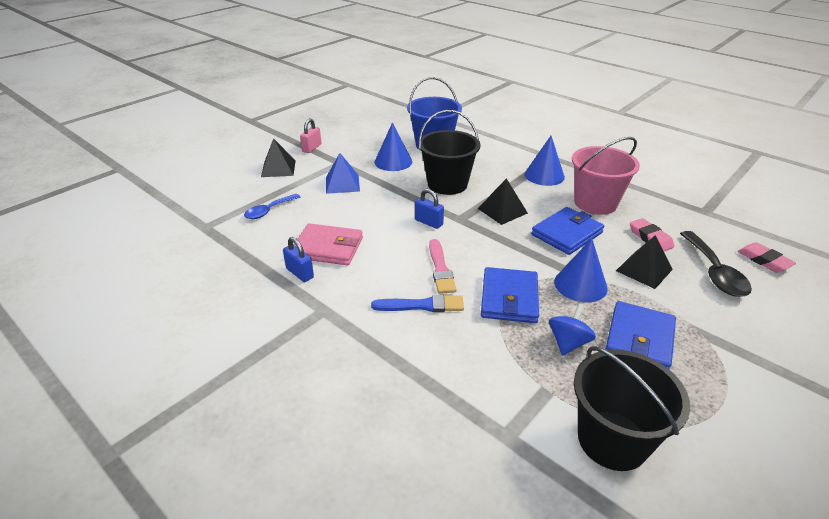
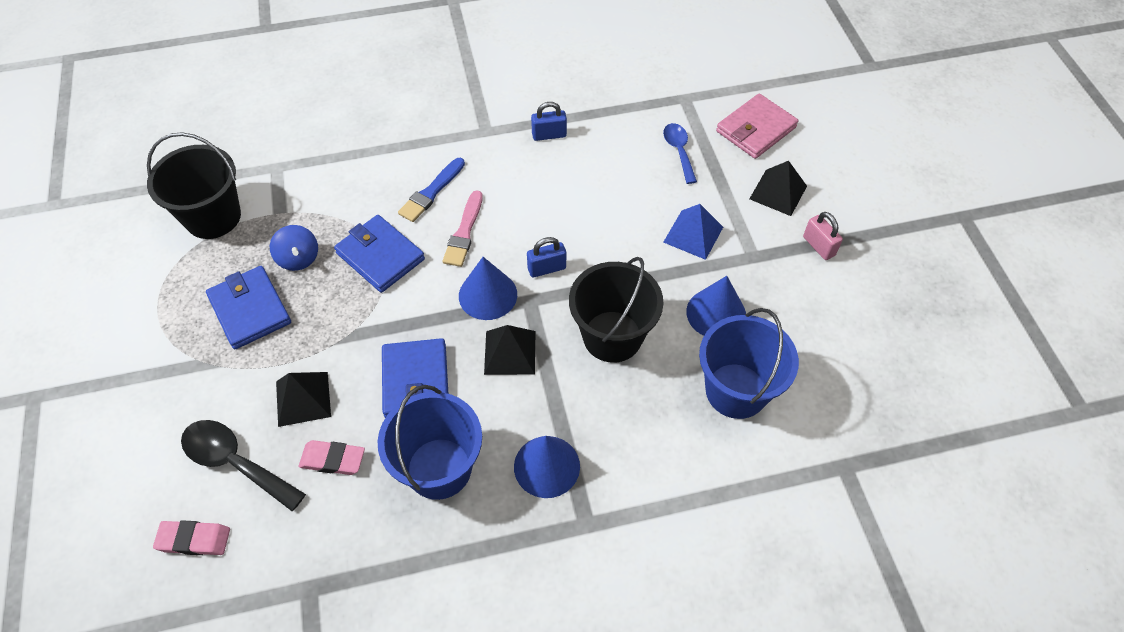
camera: 125 degrees right, 20 degrees up
(328, 248) = (571, 168): pink wallet -> pink wallet (756, 129)
(440, 269) = (464, 232): pink brush -> pink brush turned 105 degrees counterclockwise
(580, 285) = (341, 324): blue cone -> blue cone (488, 295)
(595, 203) = (439, 468): pink bucket -> blue bucket

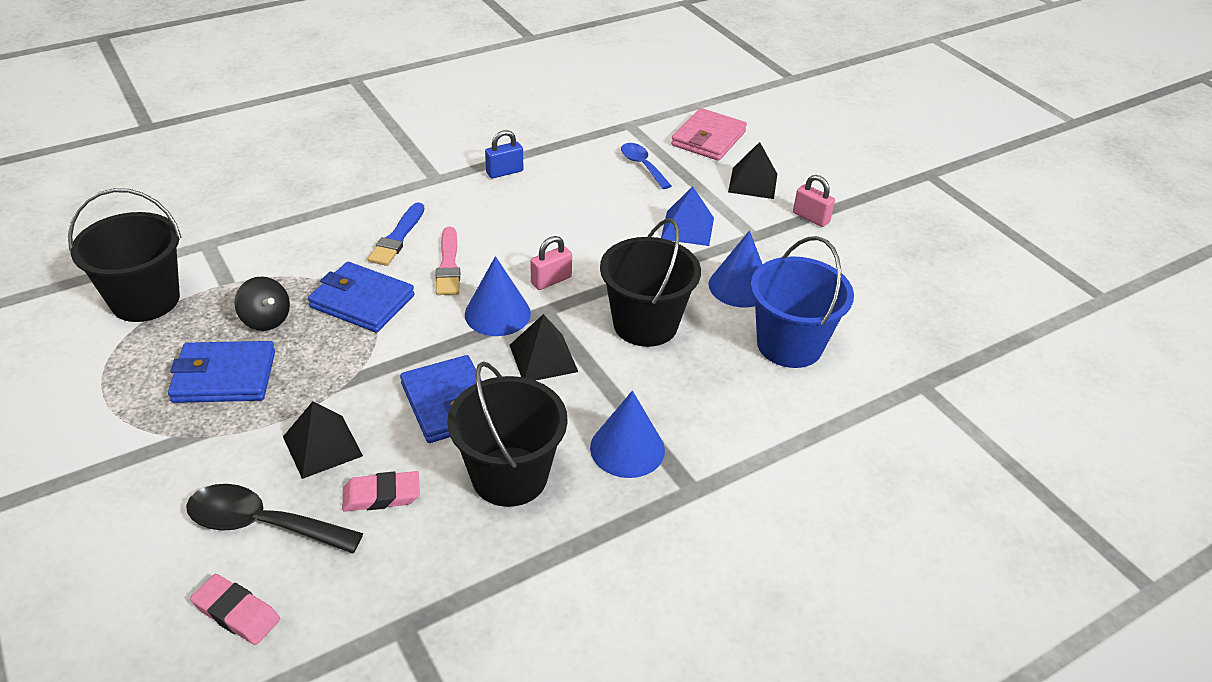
camera: 20 degrees left, 15 degrees down
(194, 539) = (237, 613): pink eraser -> pink eraser turned 45 degrees clockwise
(250, 310) = (224, 376): blue wallet -> blue wallet turned 45 degrees counterclockwise
(298, 258) = (266, 320): blue spinning top -> black spinning top
(439, 468) = (509, 476): blue bucket -> black bucket
(547, 268) = (551, 280): blue padlock -> pink padlock

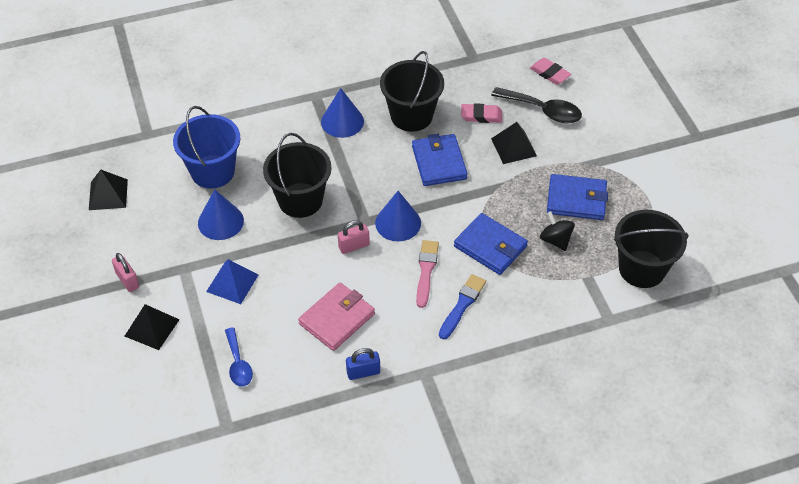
camera: 165 degrees left, 10 degrees up
(543, 358) = (375, 184): black pyramid -> black pyramid (108, 194)
(708, 139) = (160, 394): pink wallet -> pink wallet (337, 319)

